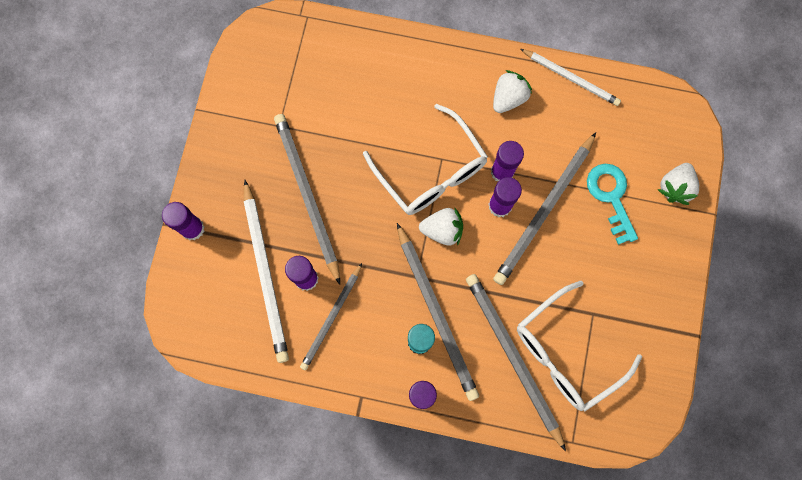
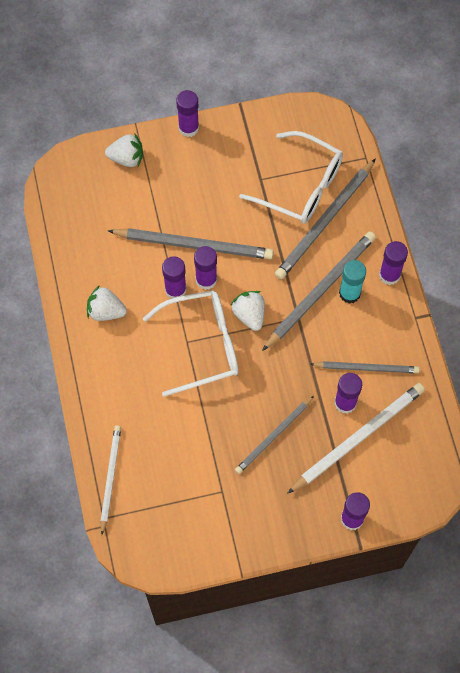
camera: 115 degrees left, 10 degrees down
(307, 195) = (273, 436): grey pencil -> grey pencil, size x0.63
(431, 171) = (202, 345): white glasses -> white glasses turned 45 degrees clockwise
(571, 78) = (64, 269): white pencil -> white pencil (110, 478)
(610, 197) = (157, 201): turquoise key -> none
(687, 266) = (188, 128): none -> purple glue stick

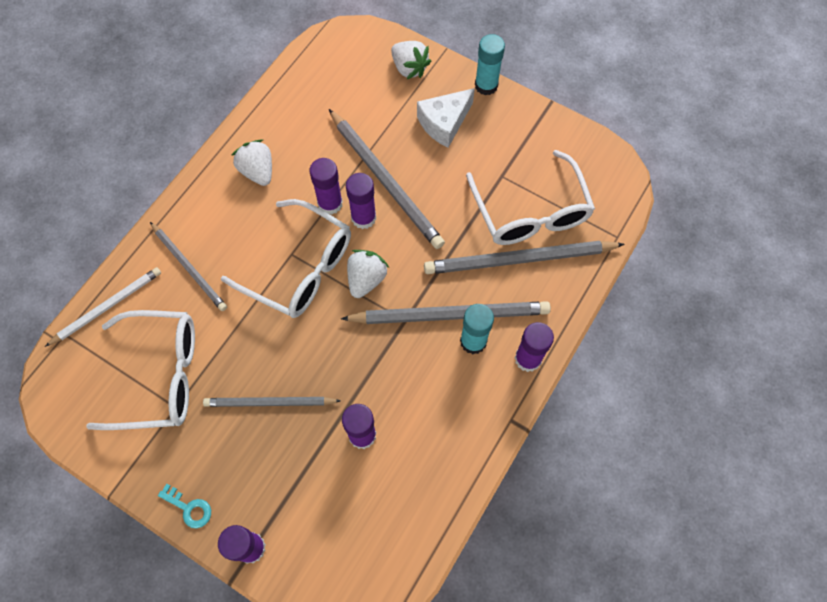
camera: 45 degrees right, 0 degrees up
(188, 128) = (486, 85): purple glue stick -> turquoise glue stick
(189, 176) = (444, 123): none -> white cheese
(192, 483) = (160, 375): none -> white glasses
(294, 533) = (189, 508): none -> turquoise key
(358, 437) = (339, 478): white pencil -> none
(366, 368) = (416, 422): grey pencil -> grey pencil (189, 268)

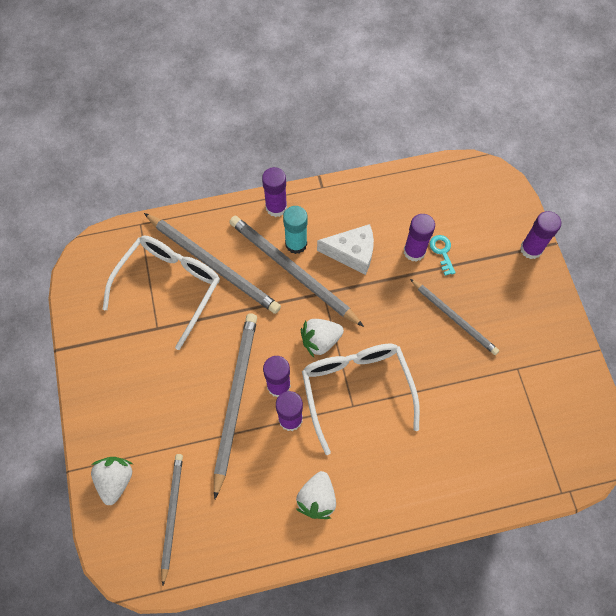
camera: 135 degrees left, 0 degrees up
(107, 306) = (515, 486): white pencil -> none
(160, 375) = (512, 399): white glasses -> none
(189, 268) = (433, 462): grey pencil -> grey pencil (172, 515)
(189, 508) = (552, 300): turquoise key -> turquoise key (442, 252)
(444, 123) = (146, 405): white cheese -> white cheese (352, 253)
(486, 85) = (82, 407): turquoise glue stick -> none

